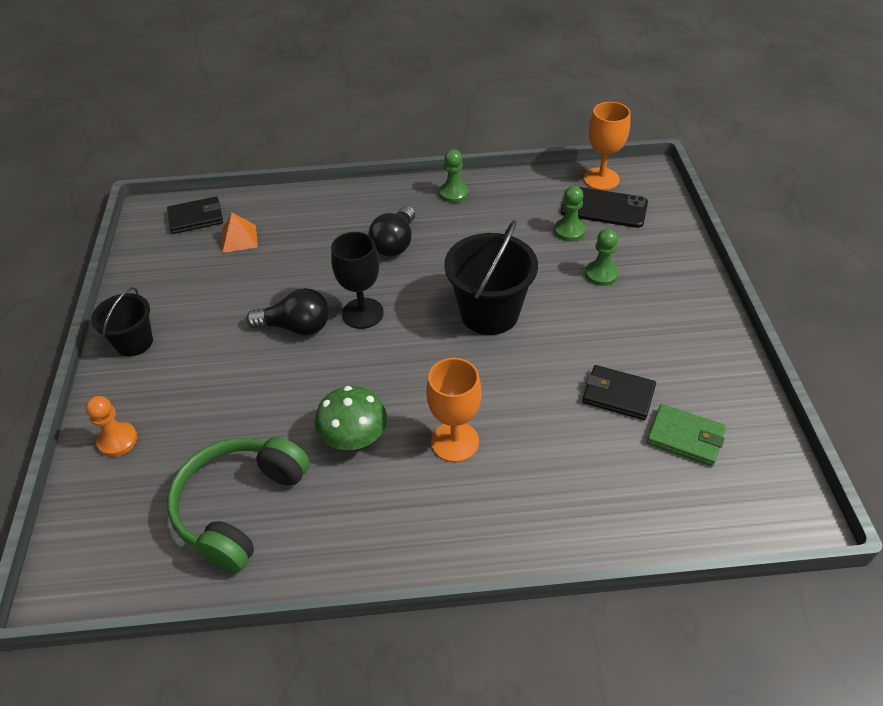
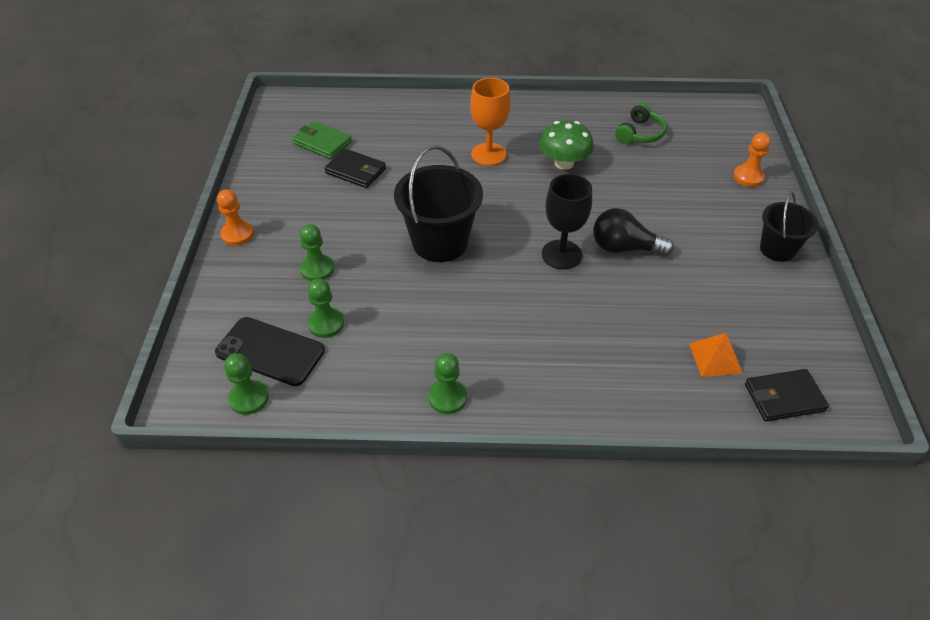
camera: 175 degrees left, 0 degrees up
(239, 507) = (640, 133): green headphones -> green headphones, size x0.56
(395, 243) = (527, 330): black light bulb -> none
(601, 179) = (249, 398): orange goblet -> green pawn
(703, 300) = (237, 234): none -> orange pawn

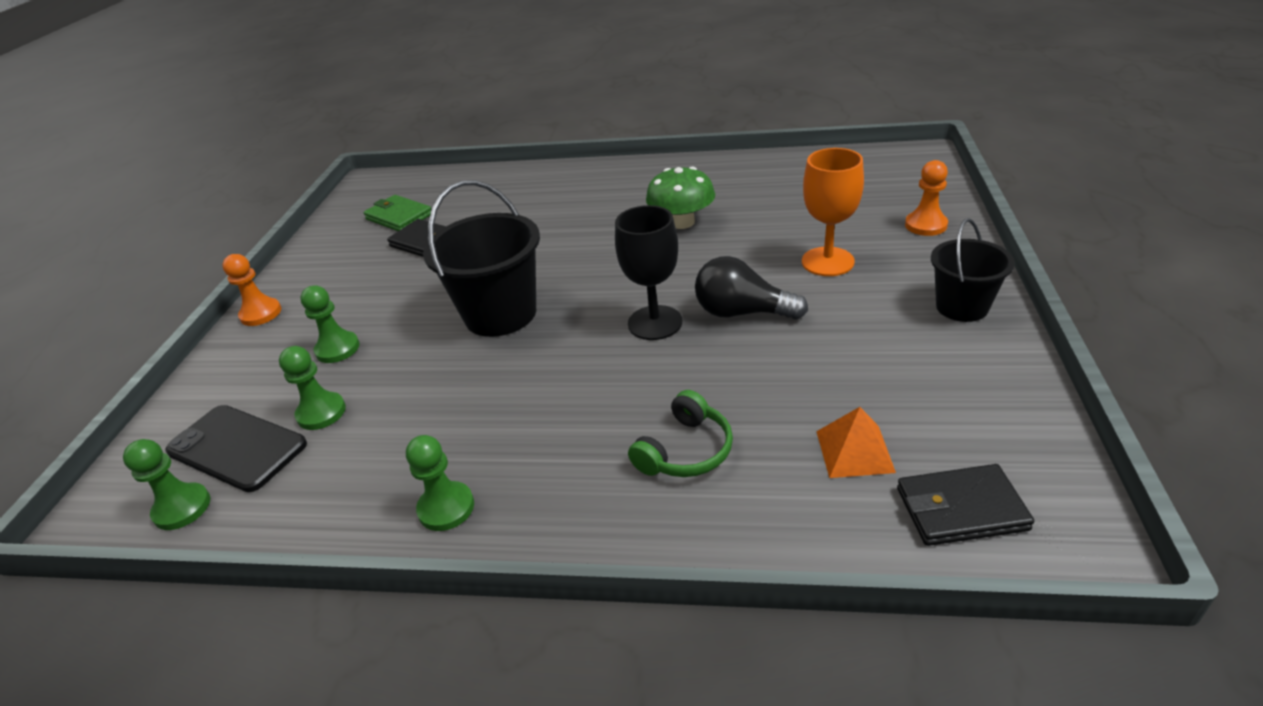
camera: 10 degrees right, 10 degrees down
(488, 154) = (590, 218): orange goblet -> orange goblet (827, 262)
(640, 133) = (786, 187): green headphones -> green headphones (685, 450)

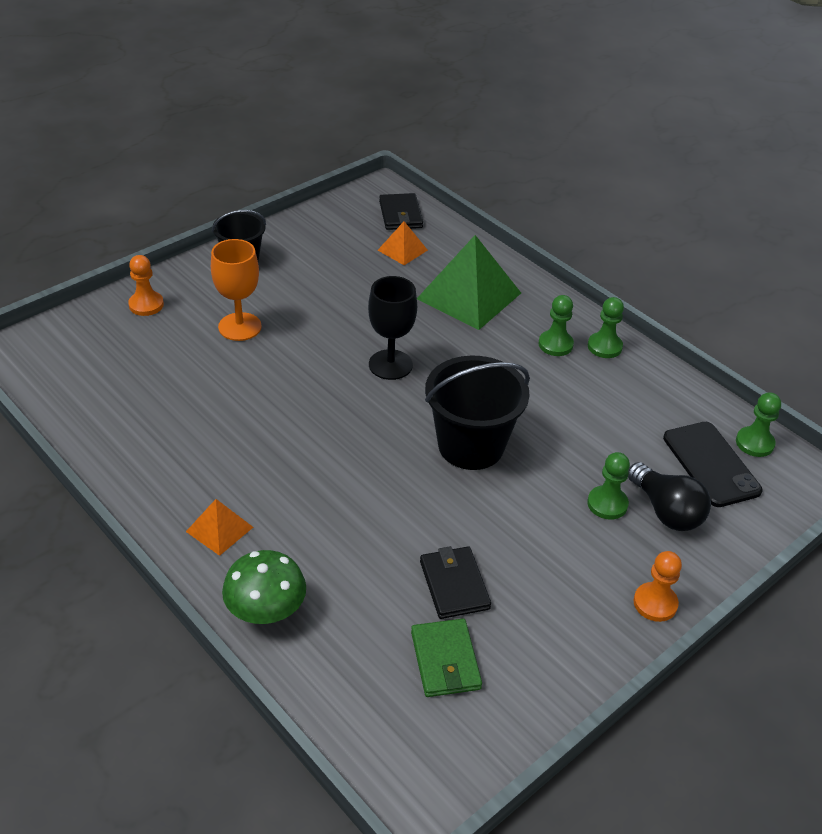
camera: 145 degrees left, 5 degrees up
(321, 413) = (644, 452): green pawn -> green pawn (555, 344)
(611, 181) = (219, 529): none -> orange pyramid
(682, 222) = (252, 428): green mushroom -> green mushroom (266, 610)
(685, 450) = (469, 296): green headphones -> green pyramid
(742, 312) = (337, 334): black light bulb -> black light bulb (666, 511)
(961, 509) = (401, 215): black wallet -> black wallet turned 45 degrees clockwise

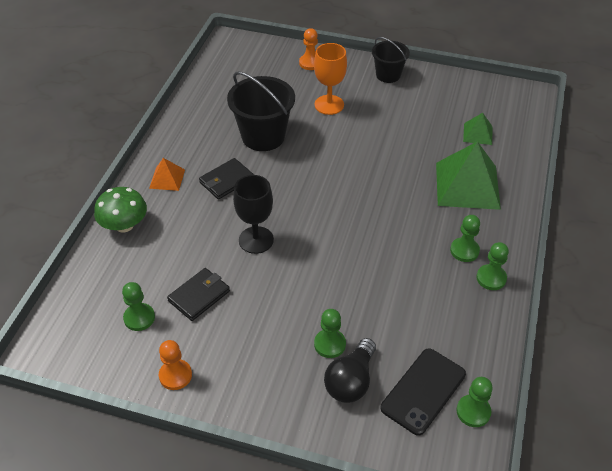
camera: 60 degrees right, 5 degrees up
(390, 365) = (360, 181): black goblet -> black goblet (256, 240)
(401, 215) = (513, 115): black wallet -> black wallet (226, 181)
(402, 250) = (478, 134): orange pyramid -> green pyramid
(445, 660) = (139, 318): green wallet -> green pawn
(471, 446) = (322, 251): black bucket -> black bucket (263, 136)
(655, 603) = (258, 407): orange pawn -> orange pawn (175, 375)

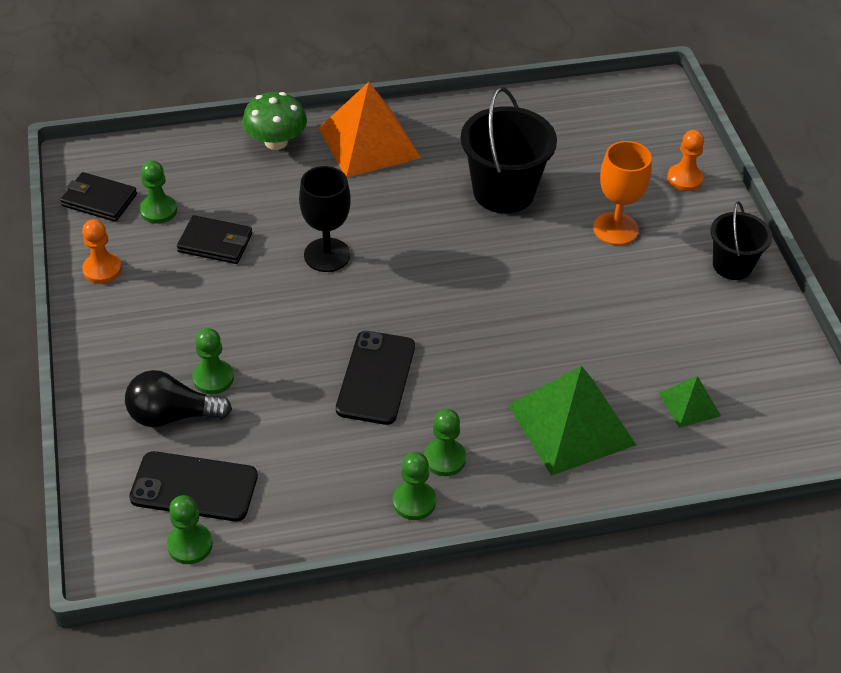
camera: 60 degrees right, 0 degrees up
(167, 179) = (369, 143): orange pyramid -> orange pyramid, size x2.01
(226, 181) = (402, 192): black wallet -> black wallet (99, 200)
(381, 257) = (376, 378): none -> black phone

